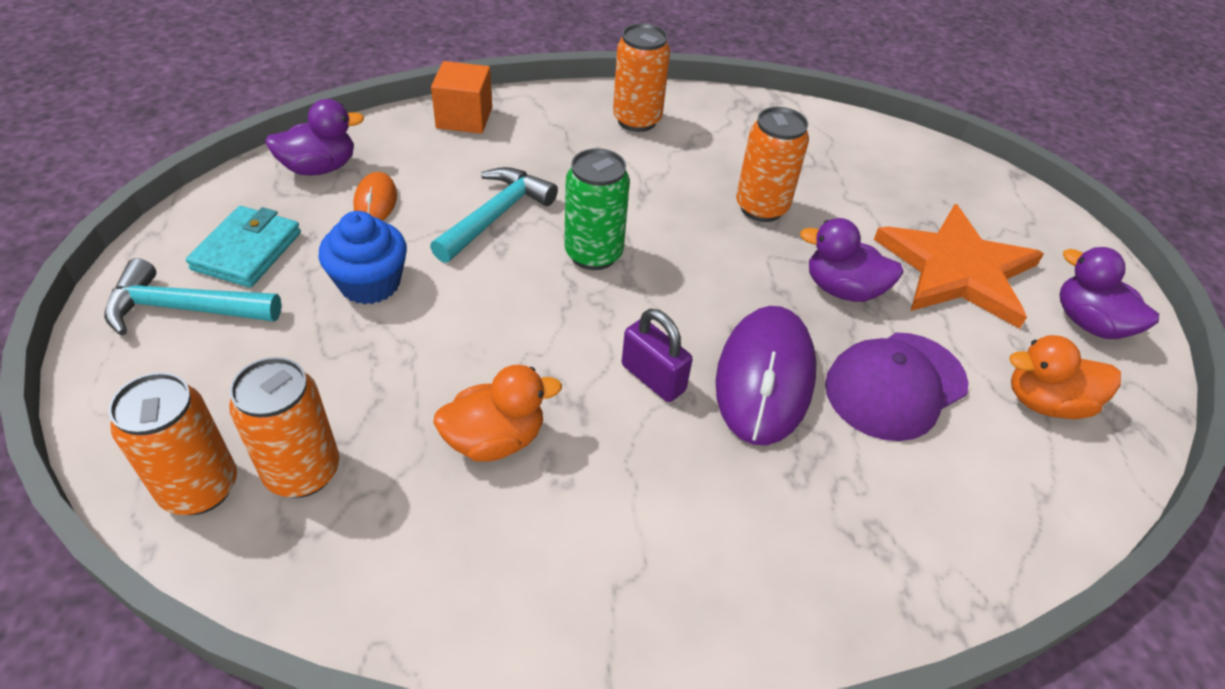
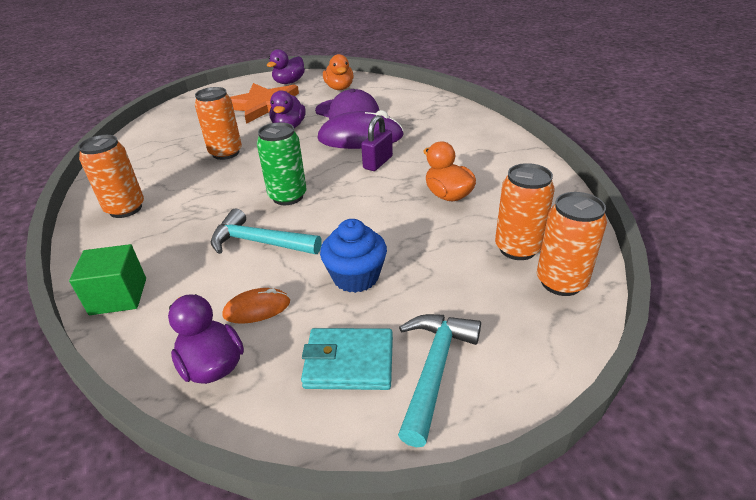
camera: 100 degrees left, 10 degrees down
(184, 308) = (434, 369): turquoise hammer -> turquoise hammer turned 150 degrees counterclockwise
(464, 118) = (118, 296): orange cube -> green cube

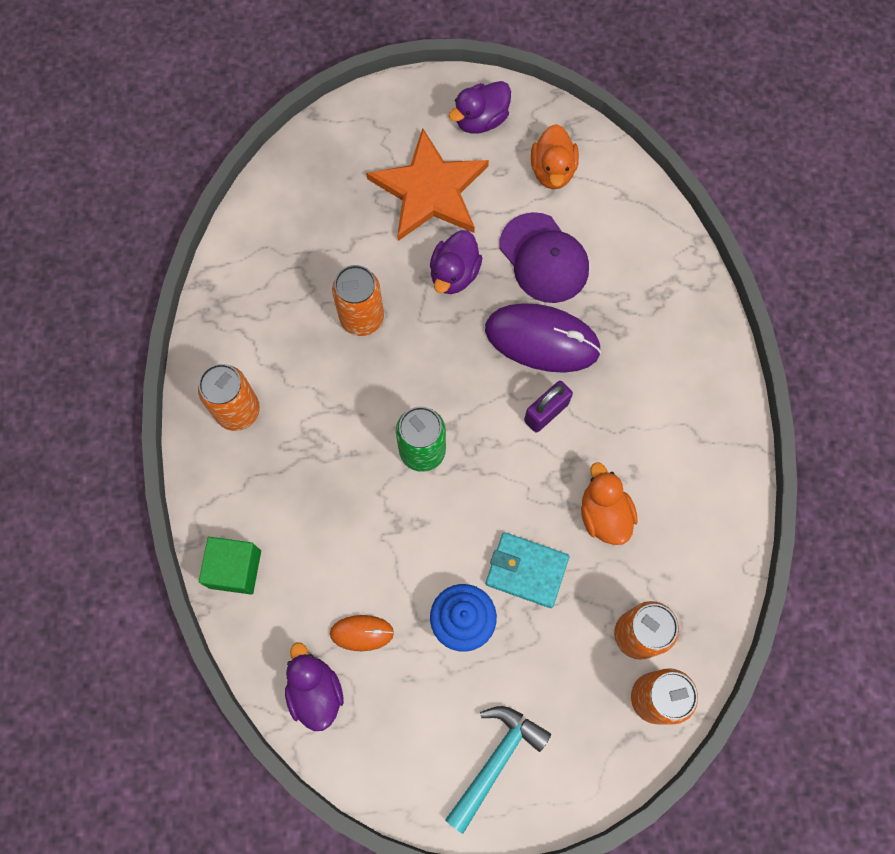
camera: 15 degrees right, 35 degrees up
(259, 242) = (377, 529): turquoise hammer -> none
(349, 362) = (428, 728): turquoise wallet -> turquoise wallet (526, 570)

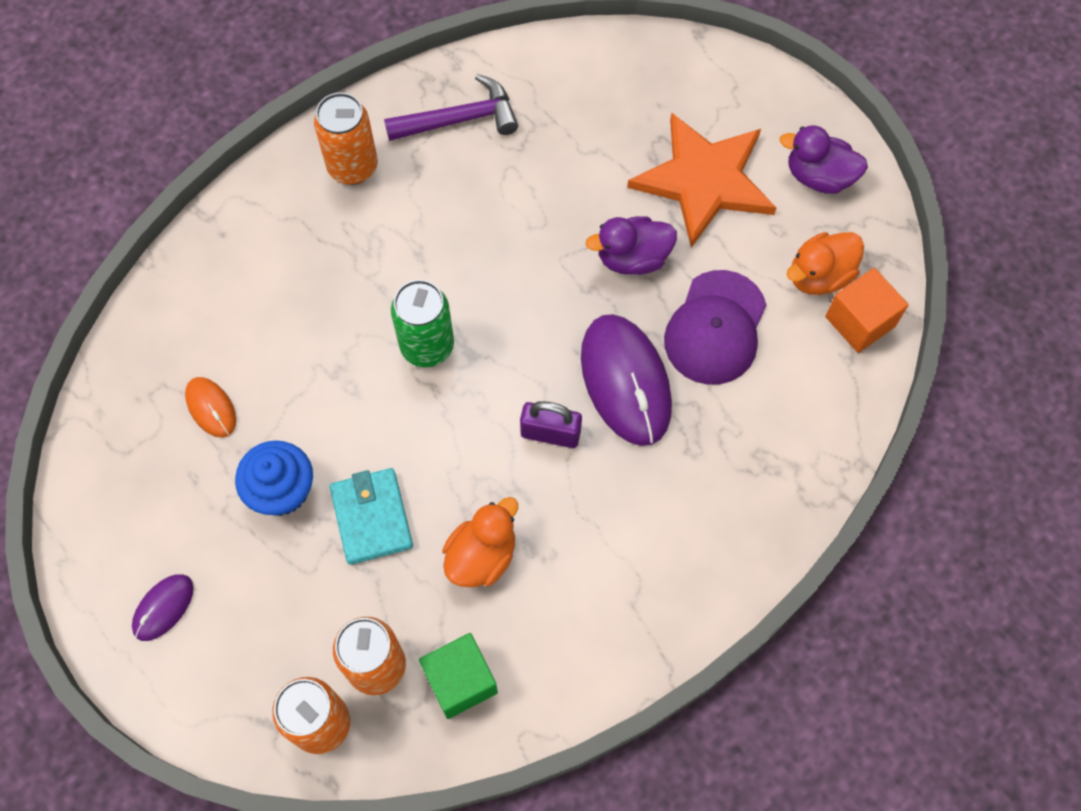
camera: 55 degrees right, 5 degrees down
(235, 569) = (201, 263): green cube -> green cube (460, 681)
(257, 312) = (460, 119): none -> purple hammer
(315, 691) = (130, 404): purple duck -> none
(362, 318) = (522, 208): orange can -> none
(496, 760) = (163, 608): turquoise hammer -> purple mouse
(602, 170) = (860, 321): none -> orange cube

